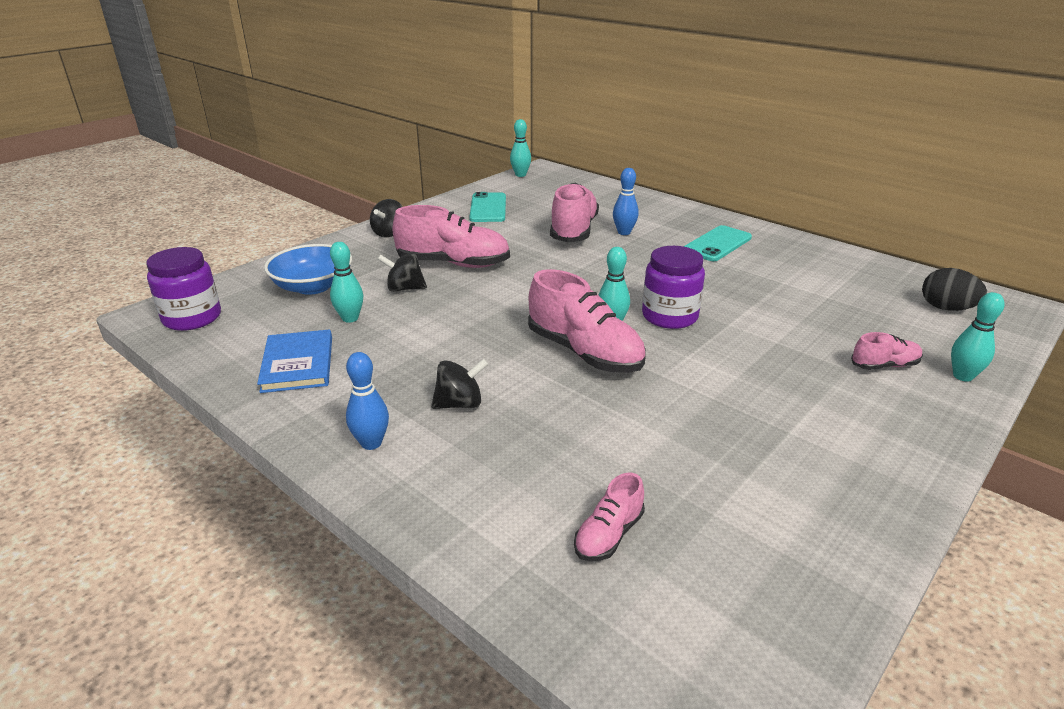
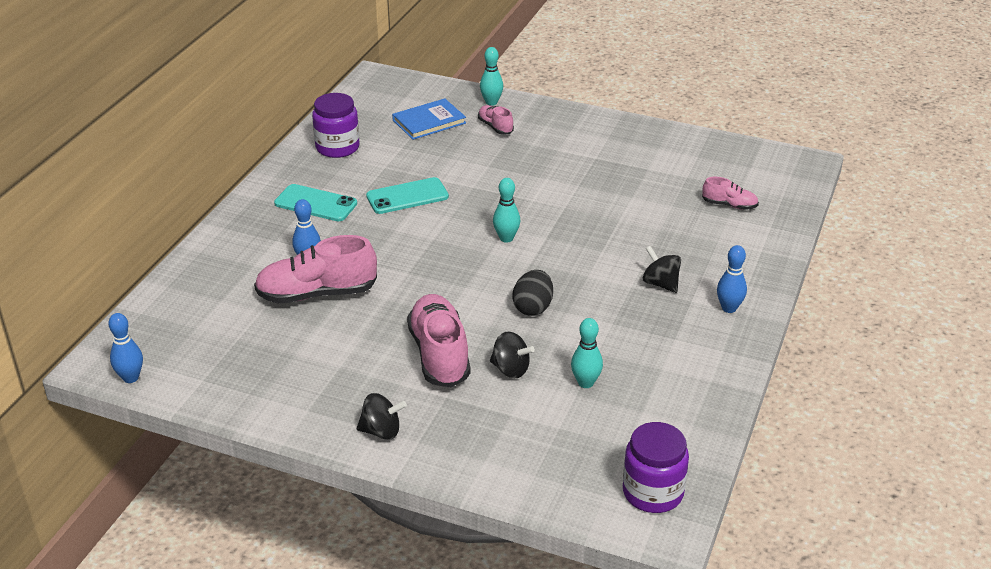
camera: 110 degrees left, 5 degrees up
(298, 364) = (672, 382): blue book -> blue book (429, 121)
(313, 286) = (542, 435): blue bowl -> none
(404, 288) = (510, 369): black spinning top -> black spinning top turned 45 degrees counterclockwise
(488, 208) = (269, 373): turquoise phone -> turquoise phone (407, 196)
(520, 175) = (131, 378): turquoise bowling pin -> blue bowling pin
(584, 353) = (557, 243): pink shoe -> none
(669, 316) = (476, 213): purple jar -> purple jar (337, 147)
(946, 308) = (395, 102): black egg -> black egg (533, 308)

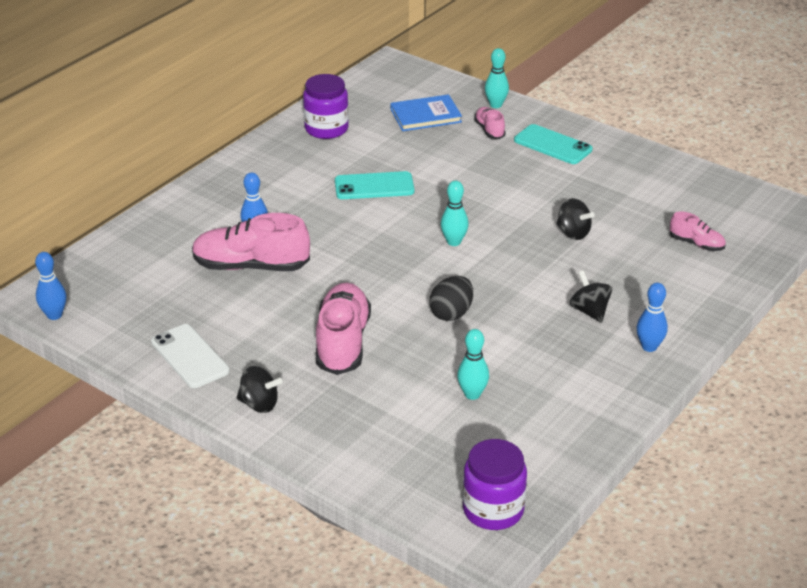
camera: 15 degrees right, 0 degrees up
(291, 395) = (190, 356): none -> white phone
(315, 203) = (284, 180): turquoise phone -> turquoise phone (552, 145)
(510, 369) = (405, 369): black spinning top -> black spinning top (573, 233)

